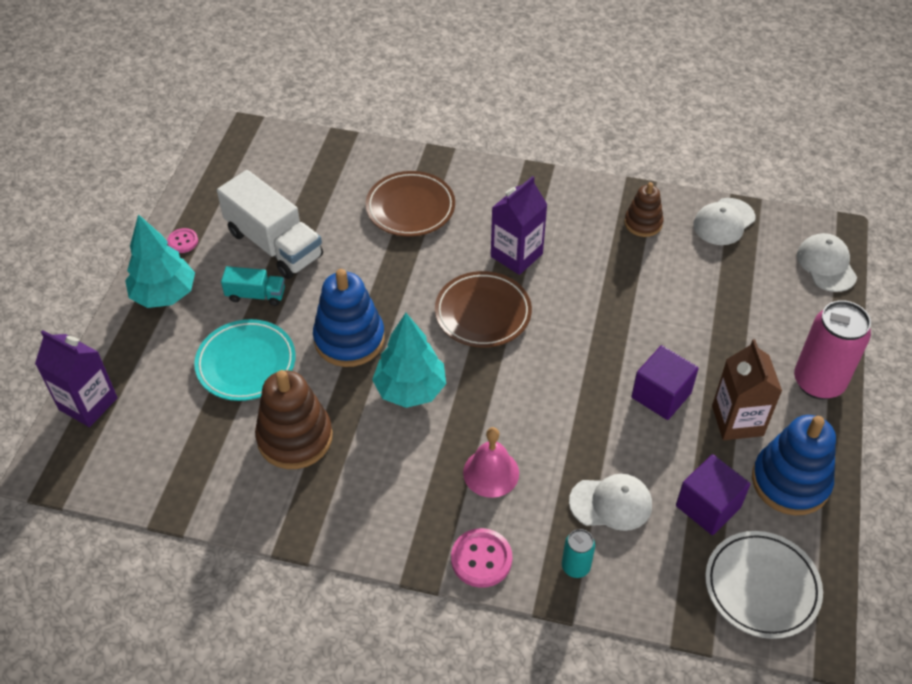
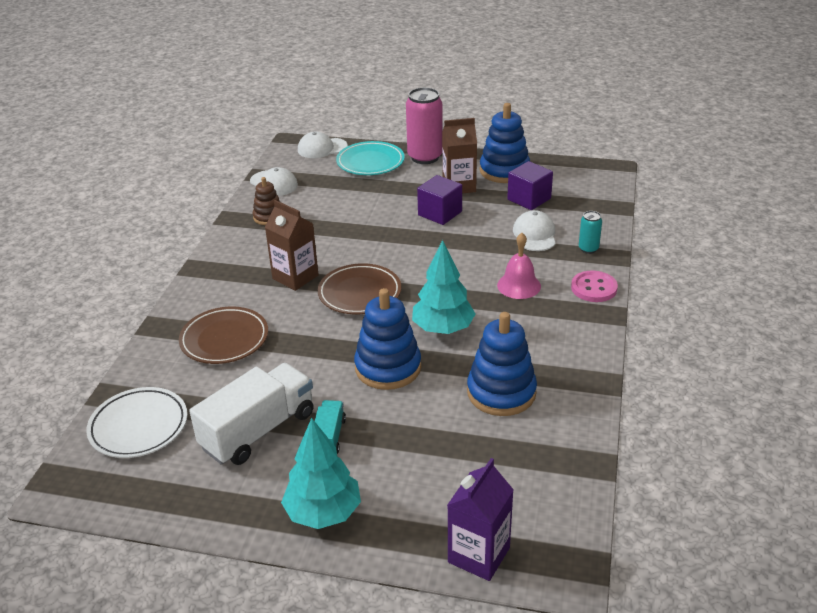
camera: 90 degrees left, 15 degrees down
(183, 241) = (242, 508): pink button -> none
(246, 363) = (419, 434): turquoise plate -> turquoise plate (370, 162)
(295, 437) = (501, 392): brown stacking toy -> blue stacking toy
(516, 255) = (295, 277): purple carton -> brown carton
(761, 587) = (583, 184): white plate -> white plate (139, 426)

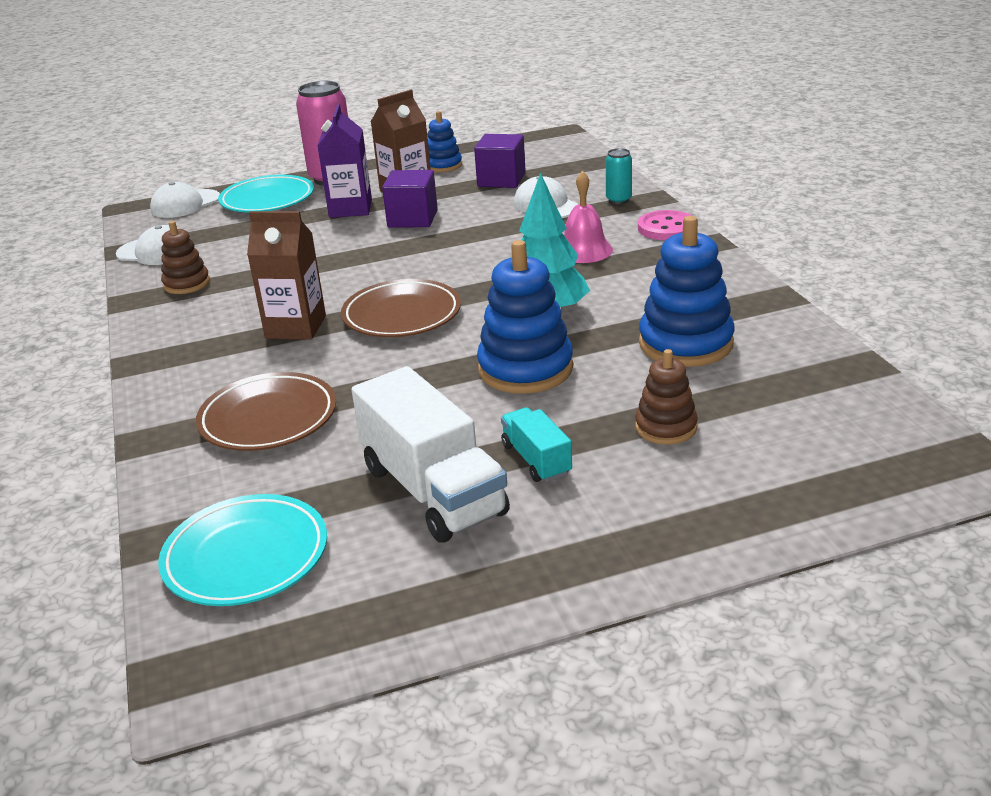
camera: 30 degrees left, 5 degrees down
(139, 426) = (246, 556): white plate -> turquoise plate
(258, 430) = (433, 491): white truck -> white truck turned 135 degrees clockwise
(323, 513) = (625, 536): turquoise tree -> none
(422, 450) = (666, 427): none -> brown stacking toy
(479, 555) = (856, 494): purple carton -> purple carton (350, 209)
(504, 171) = (443, 165): blue stacking toy -> blue stacking toy, size x0.58

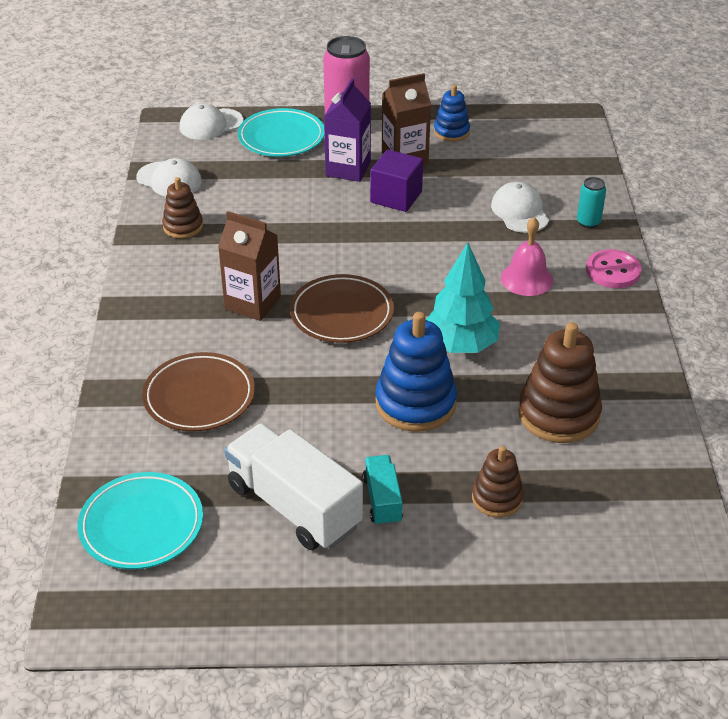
camera: 15 degrees right, 10 degrees up
(433, 491) = (294, 506): white truck -> white truck turned 150 degrees clockwise
(501, 180) = (495, 166): purple cube -> none
(685, 343) = (558, 414): blue stacking toy -> brown stacking toy

